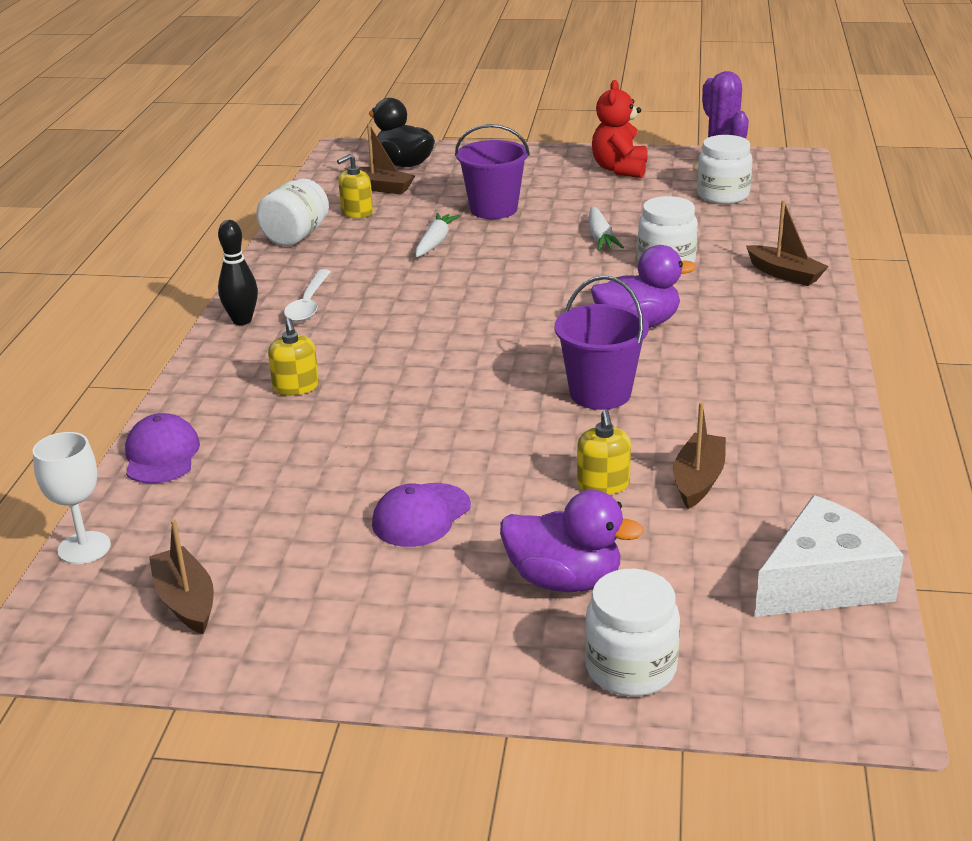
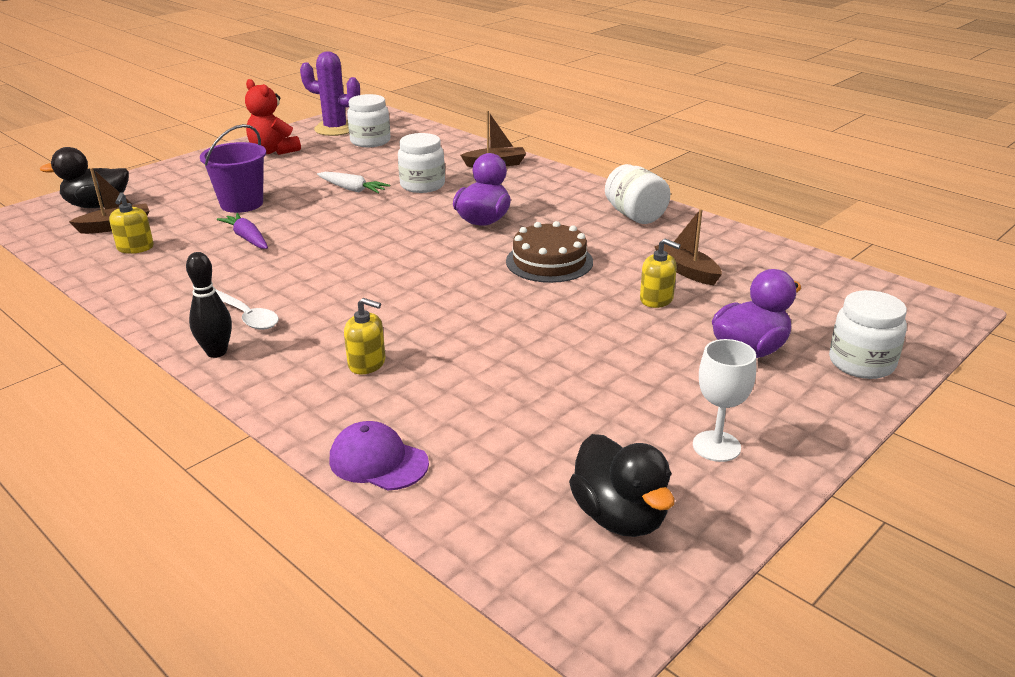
camera: 55 degrees left, 0 degrees up
(84, 548) = (477, 551): white goblet -> white goblet (716, 446)
(186, 601) = (619, 517): brown boat -> black duck
(296, 236) = (120, 283): white jar -> white jar (635, 215)
(421, 515) = (617, 373): purple cap -> none
(435, 242) = (247, 238): white carrot -> purple carrot
(600, 393) = (549, 261): purple bucket -> brown cake
(823, 582) = (826, 278): white cheese -> none

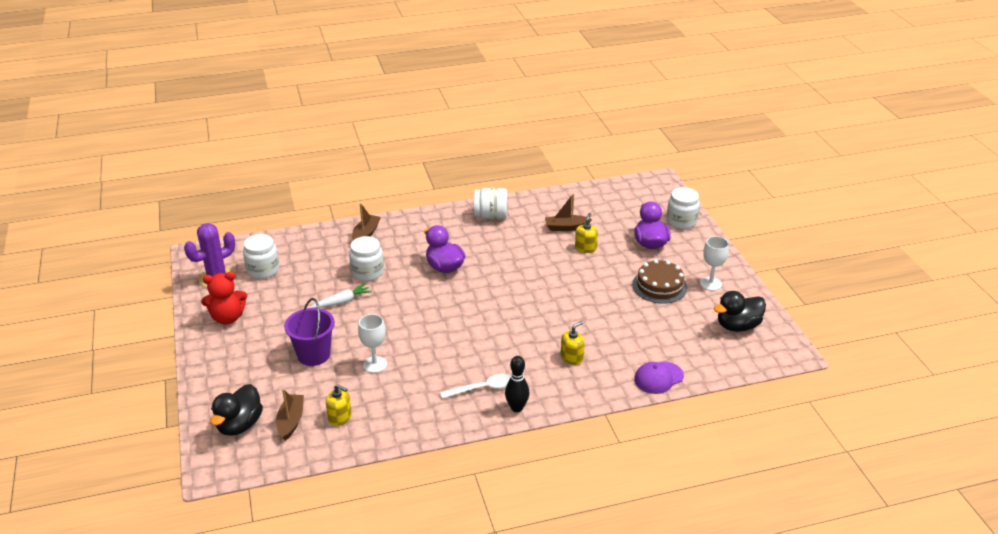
camera: 60 degrees left, 5 degrees up
(247, 238) = (375, 364): purple carrot -> white goblet
(549, 261) = (517, 264): brown cake -> brown cake (659, 286)
(619, 517) = (737, 326): black duck -> black duck turned 150 degrees clockwise
(656, 299) = (585, 248): yellow soap dispenser -> yellow soap dispenser turned 45 degrees counterclockwise

